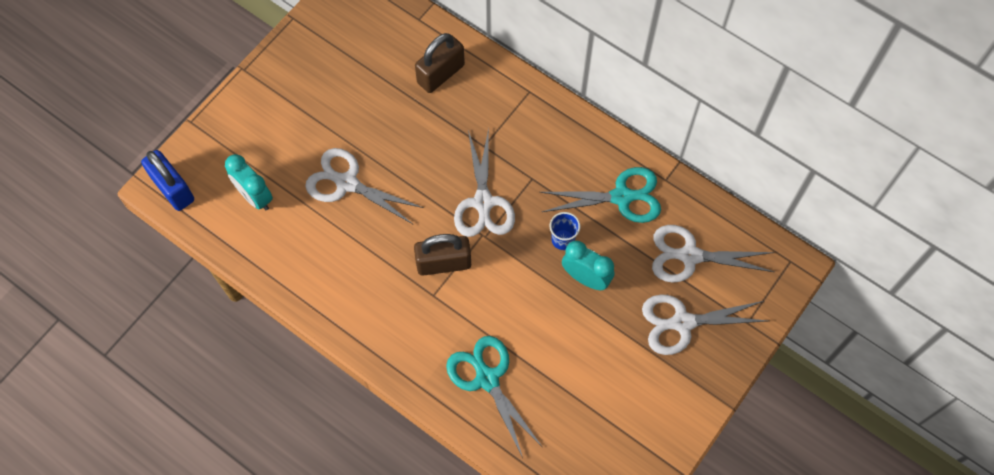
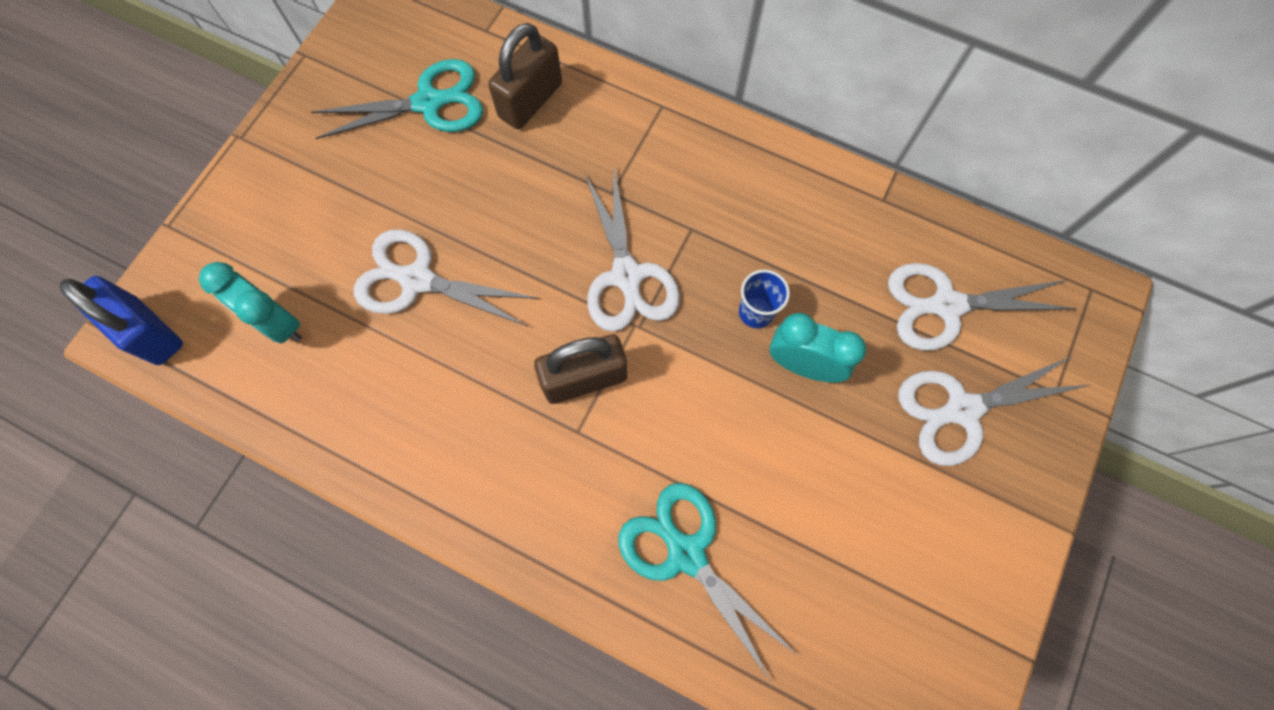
camera: 10 degrees left, 5 degrees up
(621, 197) = (827, 235): turquoise scissors -> turquoise scissors (429, 103)

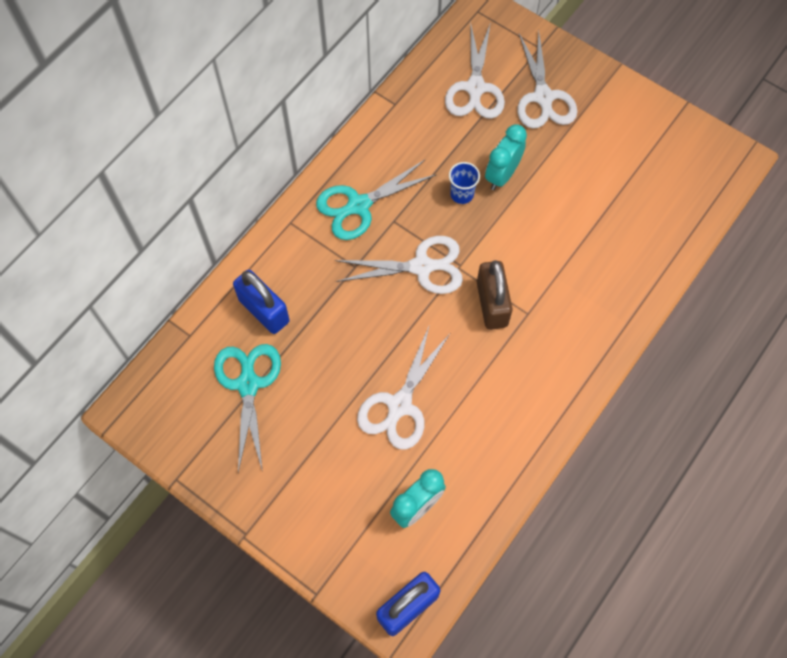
camera: 80 degrees left, 5 degrees down
(530, 100) = (264, 310): brown padlock -> blue padlock
(686, 553) = (613, 262): turquoise scissors -> turquoise scissors (358, 205)

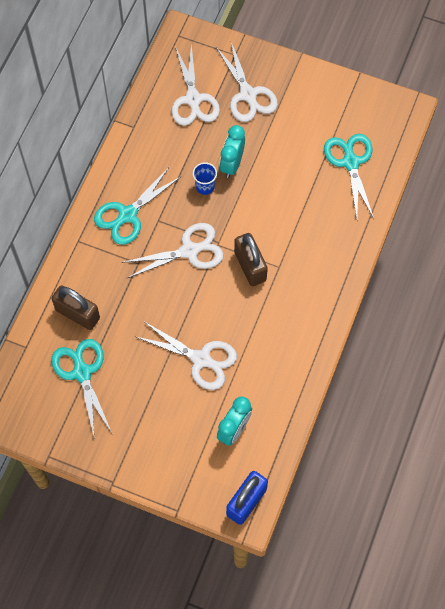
camera: 15 degrees left, 0 degrees up
(264, 310) = (77, 314): blue padlock -> brown padlock
(399, 405) = (201, 359): white scissors -> white scissors turned 75 degrees counterclockwise
(650, 206) = (350, 162): none -> turquoise scissors

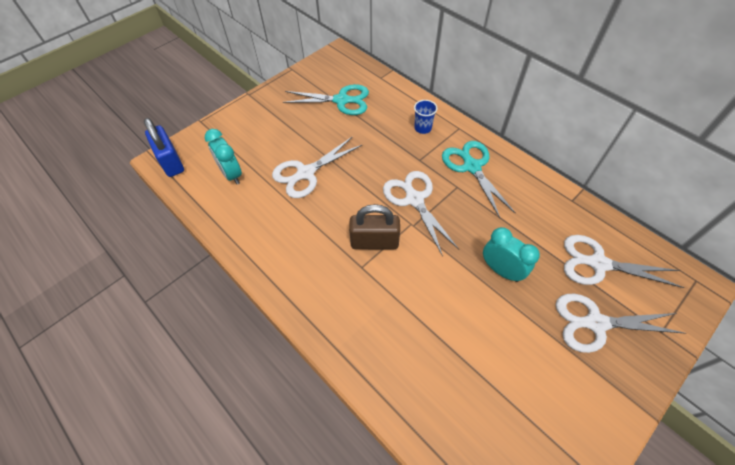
camera: 115 degrees right, 10 degrees down
(77, 314) = (392, 110): brown padlock -> none
(189, 251) = (414, 199): white scissors -> white scissors turned 150 degrees clockwise
(205, 187) = (481, 236): blue cup -> blue cup (423, 128)
(350, 162) = (463, 405): turquoise scissors -> none

